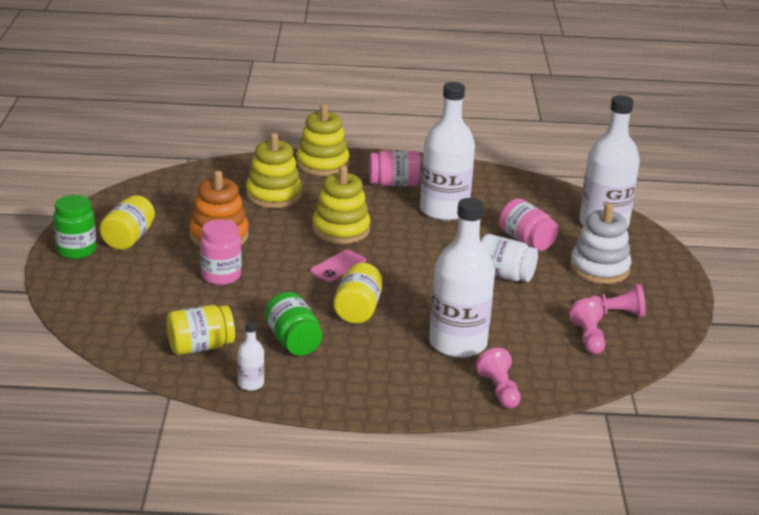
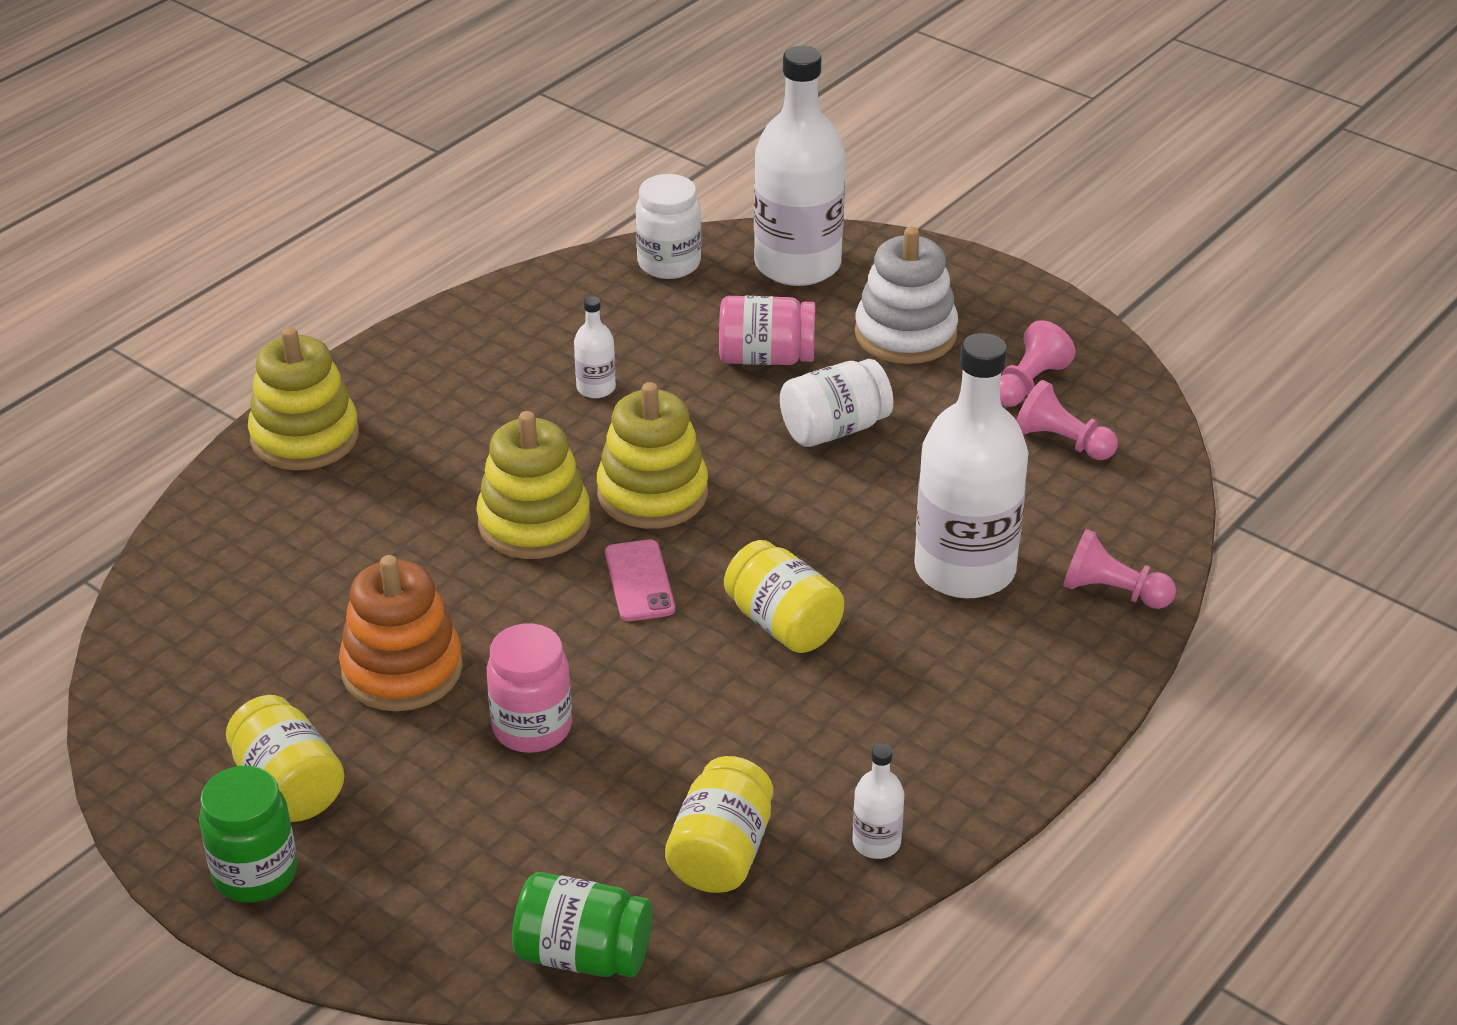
camera: 50 degrees left, 10 degrees up
(273, 195) = (342, 542): yellow stacking toy -> yellow stacking toy (652, 493)
(293, 341) = (803, 737): green jar -> green jar (583, 954)
(394, 184) = (459, 395): pink jar -> none
(444, 210) = (596, 388): white bottle -> white bottle, size x0.42
(552, 195) = (669, 263): none -> white jar

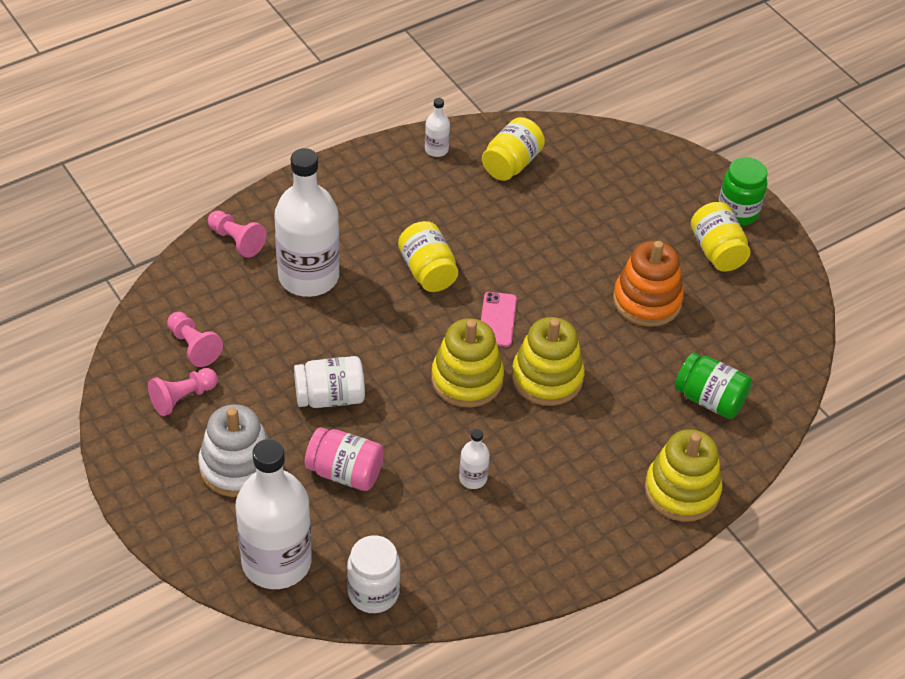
camera: 165 degrees left, 10 degrees up
(532, 727) = (584, 249): pink jar -> none
(583, 954) = (590, 138): green jar -> green jar (709, 399)

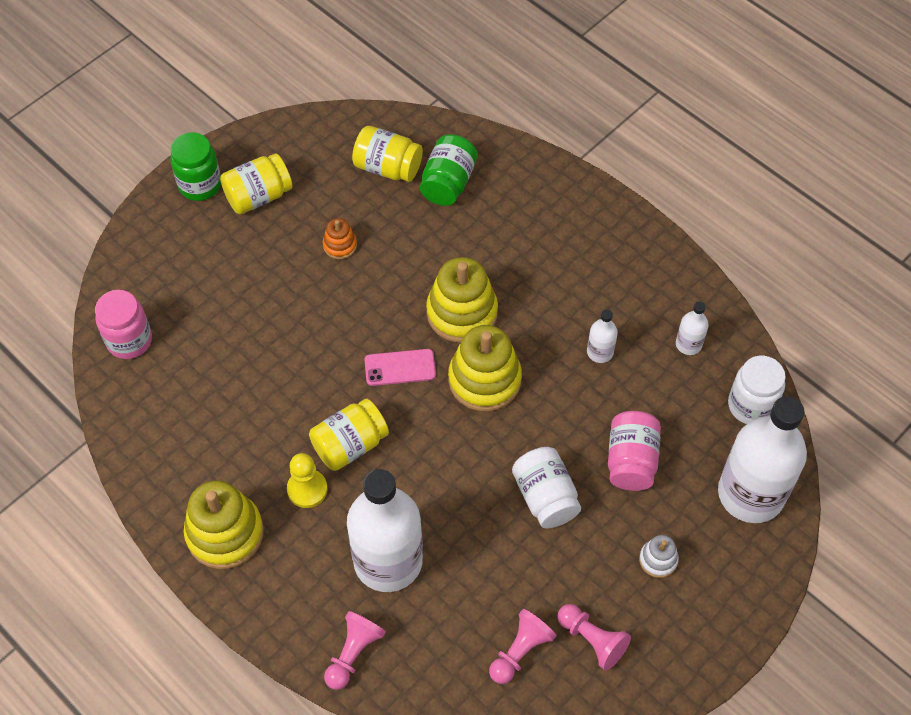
camera: 100 degrees left, 10 degrees up
(237, 466) = (658, 560): white stacking toy -> white stacking toy, size x0.49
(393, 236) = (307, 489): none -> yellow pawn
(436, 149) = (159, 476): white bottle -> white bottle (688, 344)
(511, 164) = (169, 395): yellow jar -> yellow jar (388, 167)
(574, 146) = (129, 340): none -> pink jar
(647, 300) = (340, 245): orange stacking toy -> orange stacking toy, size x0.49
(682, 490) = (556, 192): yellow stacking toy -> yellow stacking toy (225, 533)

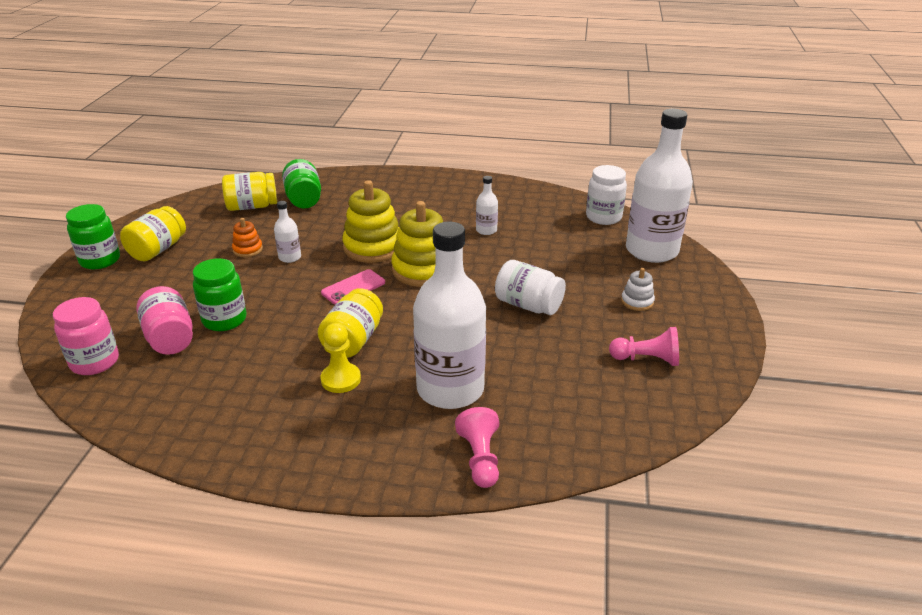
camera: 35 degrees left, 25 degrees down
(225, 533) = (289, 439): yellow stacking toy -> none
(259, 346) = (224, 320): none -> green jar
(520, 651) = (606, 390): pink pawn -> none
(631, 460) = (563, 266): pink jar -> pink jar (170, 338)
(688, 344) = (536, 208): white bottle -> white bottle (290, 257)

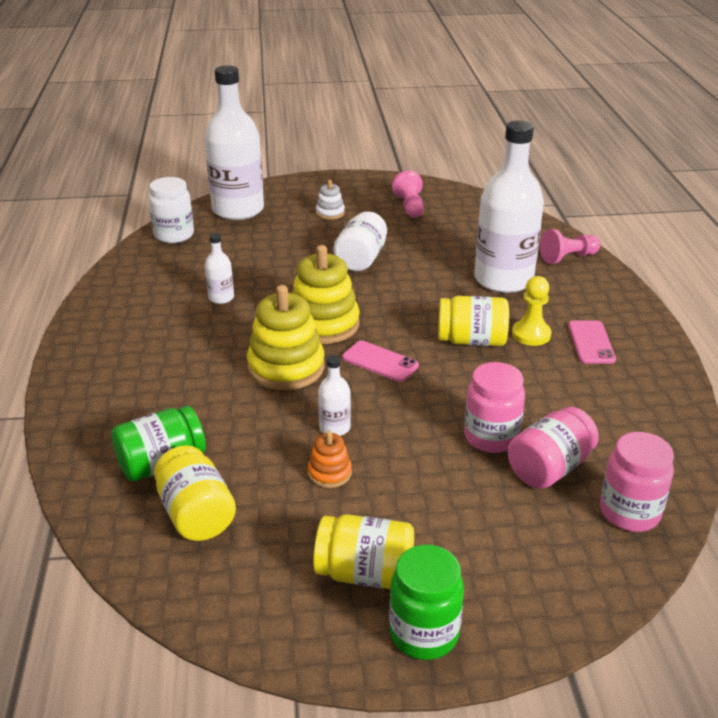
camera: 105 degrees left, 0 degrees up
(224, 320) = (491, 437): green jar -> pink jar
(302, 416) = (591, 342): none -> pink phone

